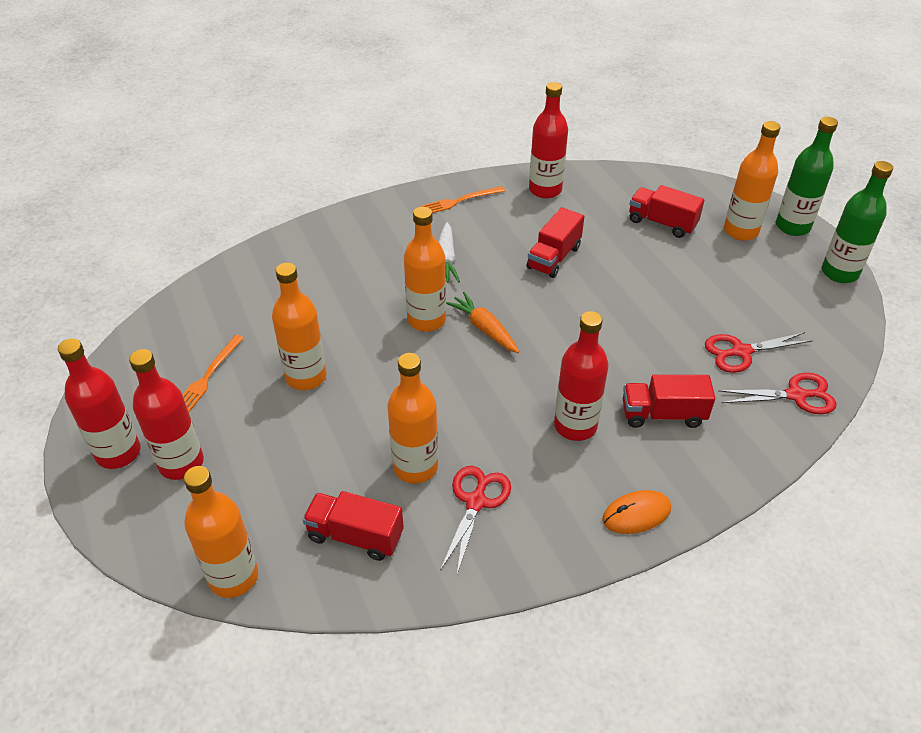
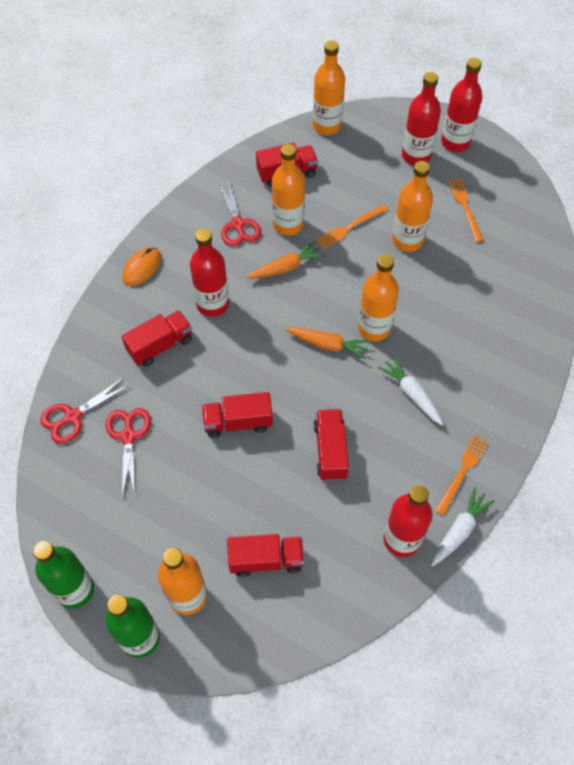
camera: 145 degrees right, 15 degrees up
(350, 424) = (349, 227): none -> orange fork
(462, 420) = (286, 267): none -> orange carrot
(497, 176) = (459, 530): none -> white carrot
(622, 313) = (238, 422): none -> red truck
(741, 352) = (128, 436): red scissors -> red scissors turned 45 degrees counterclockwise

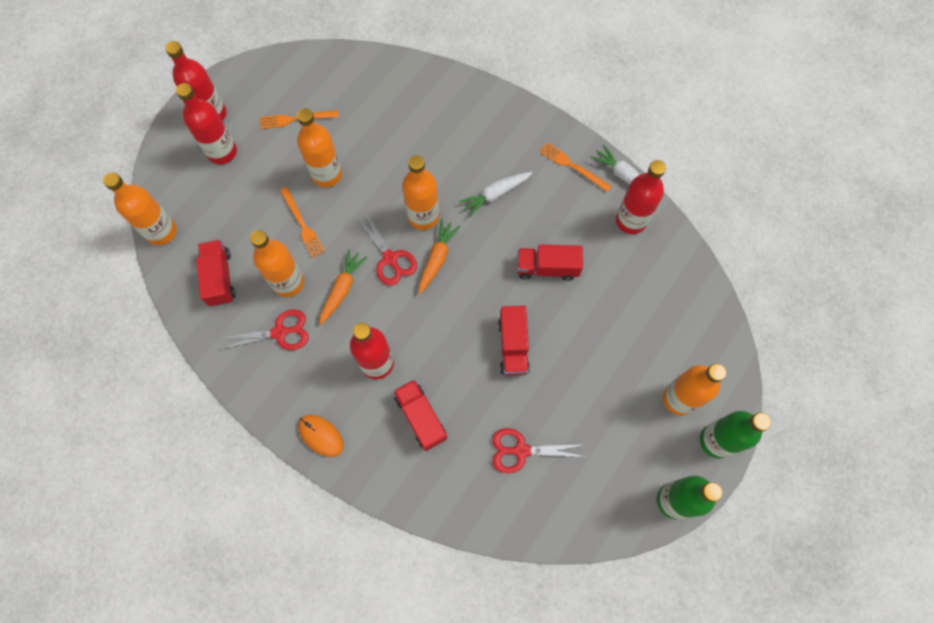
camera: 85 degrees left, 10 degrees up
(73, 416) = (495, 507): red scissors -> red scissors (390, 259)
(266, 560) = (647, 330): red truck -> none
(286, 267) = (342, 289): orange carrot -> orange carrot turned 45 degrees clockwise

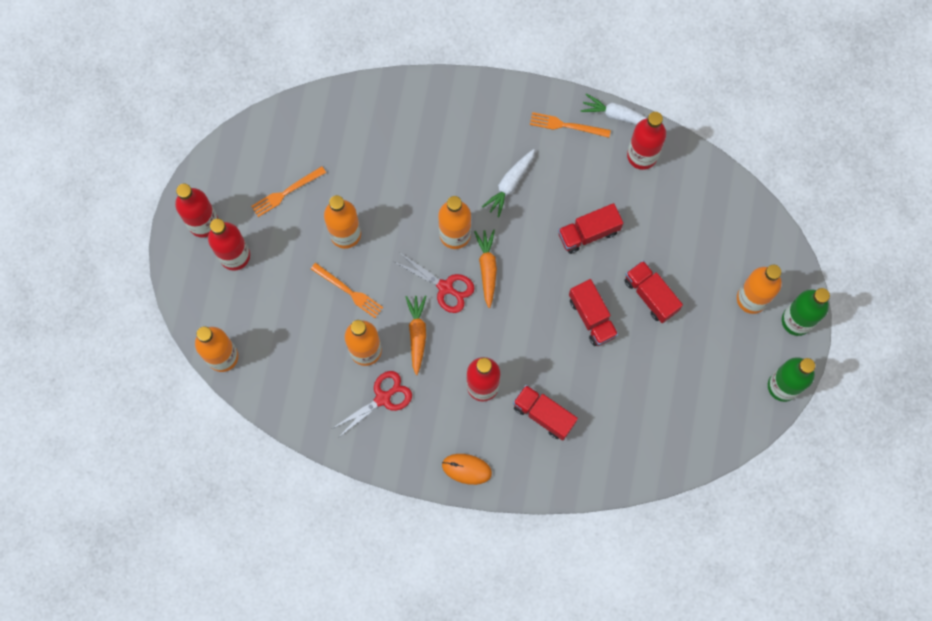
camera: 25 degrees left, 5 degrees up
(220, 278) = (301, 374): red truck -> red truck (651, 295)
(521, 450) = (641, 403): red scissors -> none

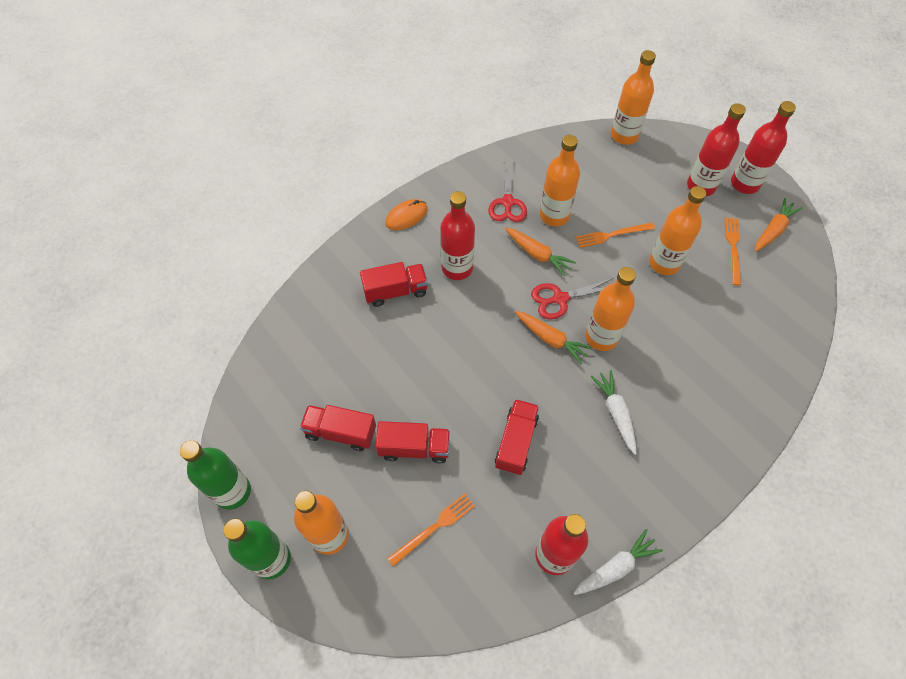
camera: 130 degrees right, 15 degrees down
(241, 173) = (773, 230): none -> orange carrot
(566, 125) = (640, 508): orange fork -> orange fork (434, 527)
(592, 317) = (439, 385): red truck -> red truck (340, 432)

